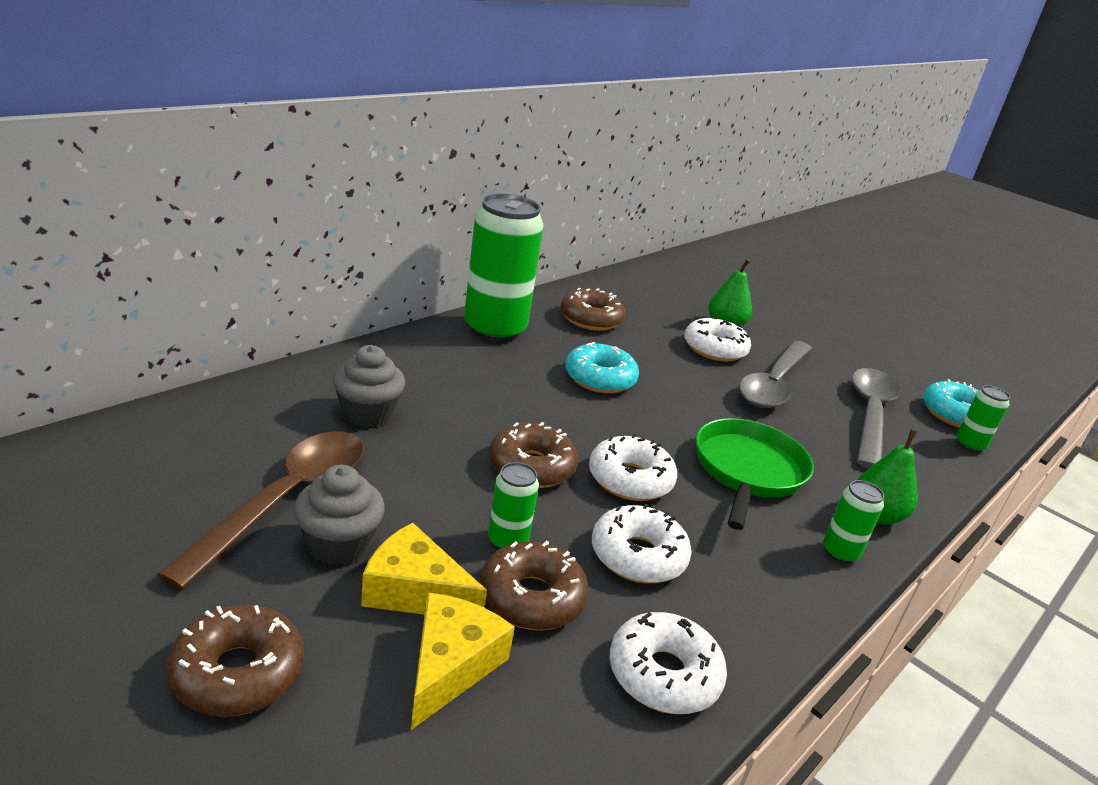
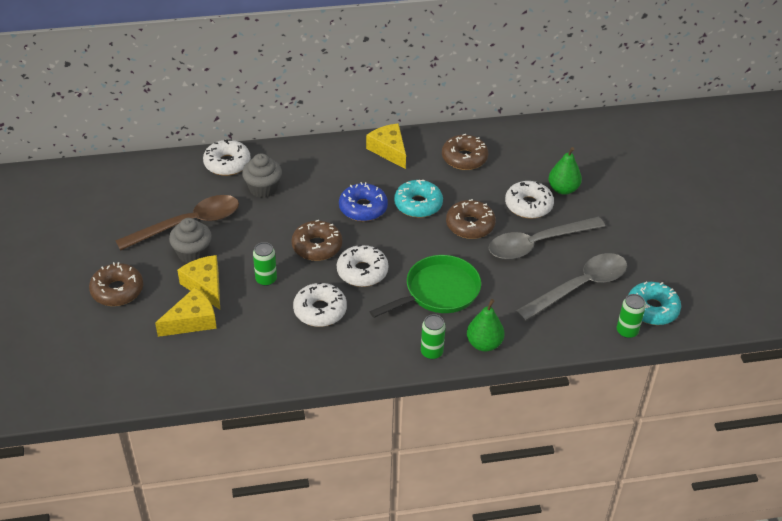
camera: 40 degrees right, 15 degrees up
(494, 329) = (389, 150): green can -> yellow cheese
(531, 598) = (250, 309): brown donut -> brown donut (470, 225)
(538, 401) = (363, 208): none -> blue donut
(663, 674) = (272, 362): white donut -> white donut (227, 163)

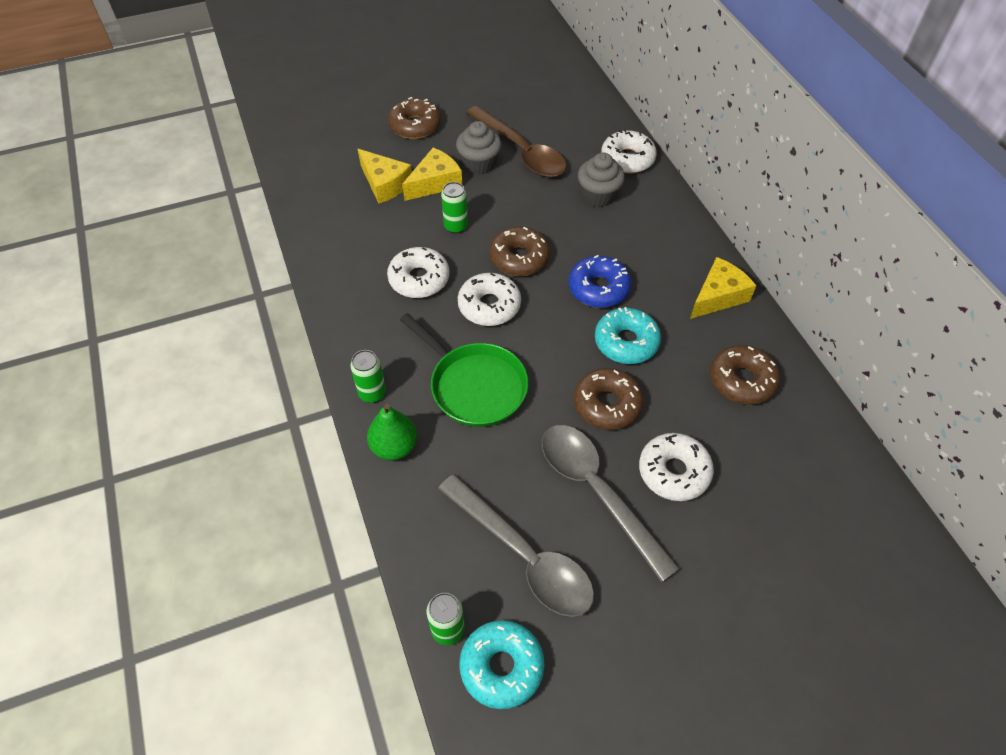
camera: 80 degrees right, 10 degrees up
(563, 189) = (729, 516): green pear -> none

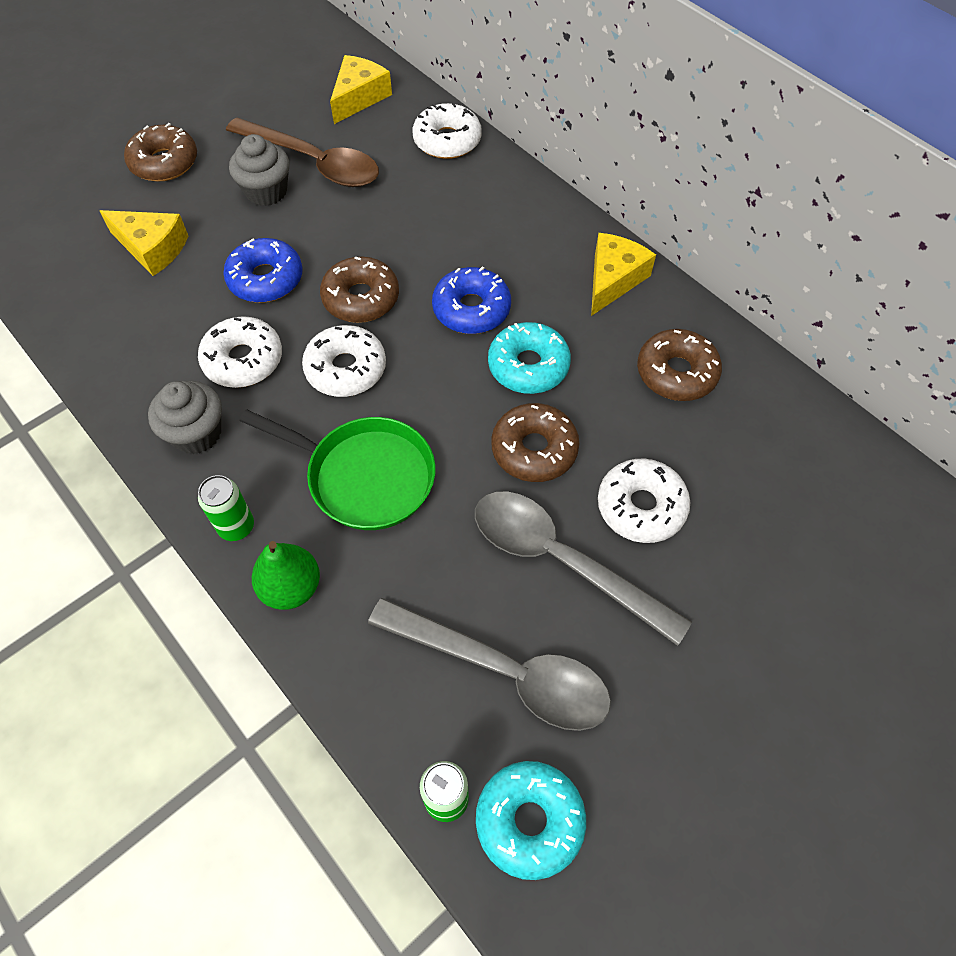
camera: 20 degrees left, 5 degrees up
(435, 183) = (218, 230): yellow cheese -> yellow cheese (359, 97)
(456, 226) = (266, 279): green can -> blue donut
(598, 195) = (429, 194): grey cupcake -> grey cupcake (197, 433)

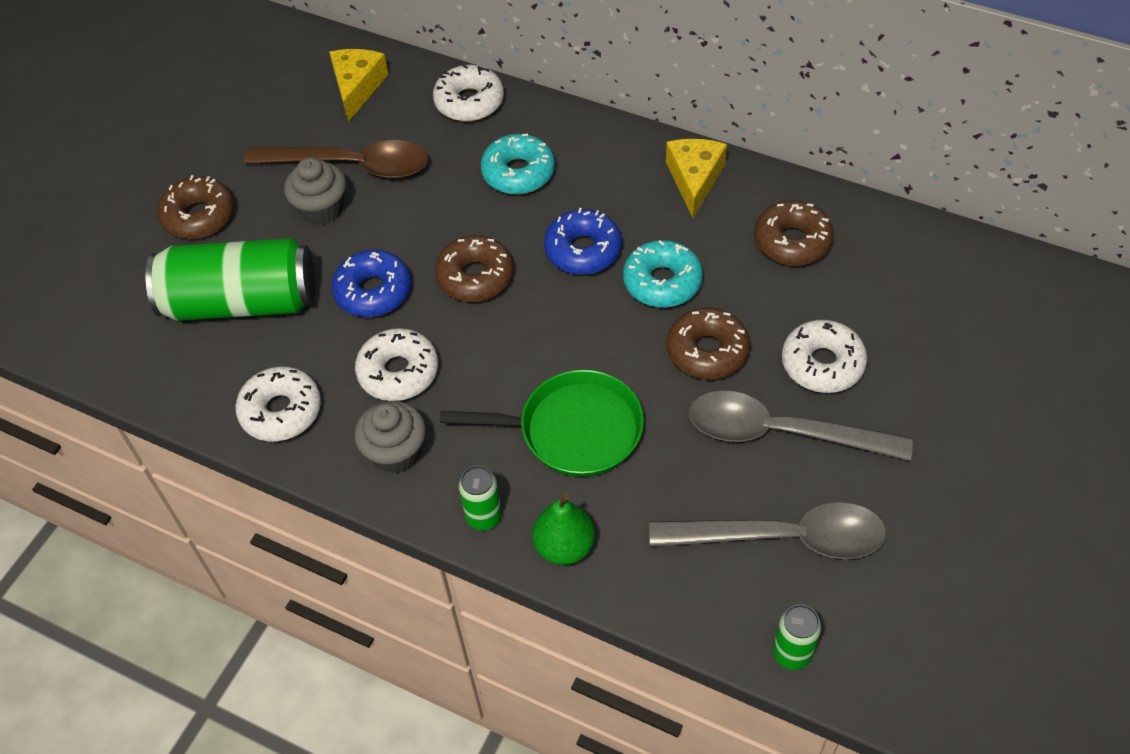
camera: 20 degrees left, 5 degrees down
(152, 248) = (241, 302): yellow cheese -> green can
(346, 369) = (500, 345): white donut -> white donut (281, 411)
(529, 821) = (866, 640): turquoise donut -> turquoise donut (518, 173)

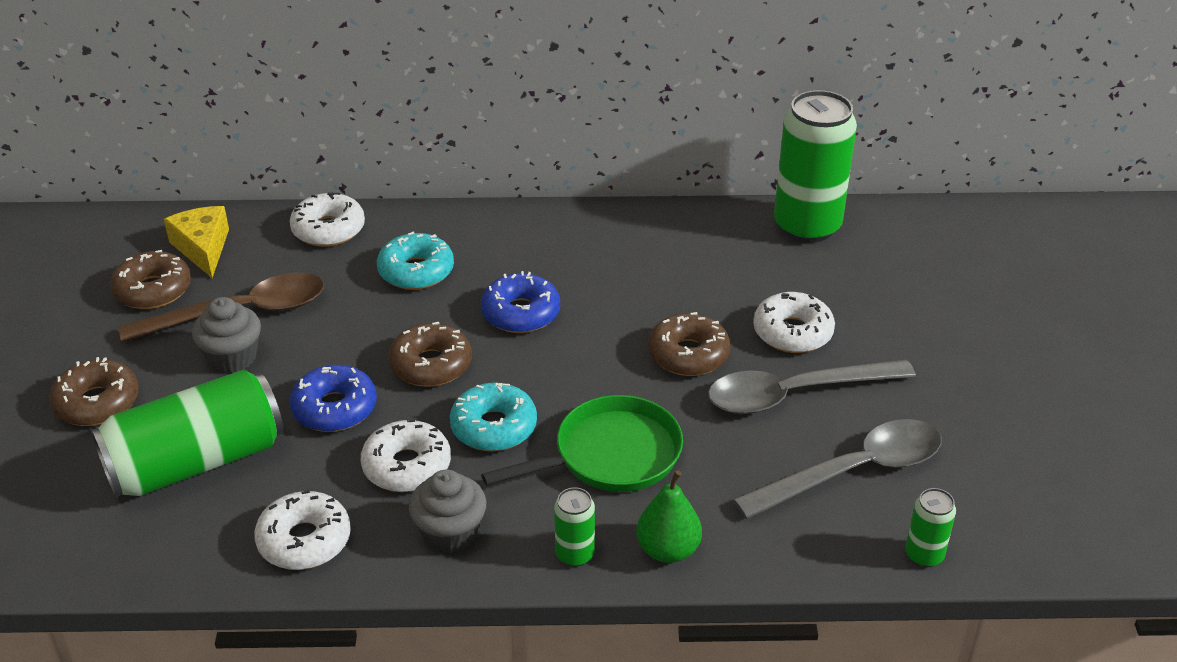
camera: 30 degrees left, 15 degrees down
(662, 282) = (611, 315): turquoise donut -> turquoise donut (494, 427)
(694, 179) = (585, 231): yellow cheese -> none
(792, 241) = (702, 252): brown donut -> brown donut (153, 290)
(916, 247) = (807, 226): none -> green can

